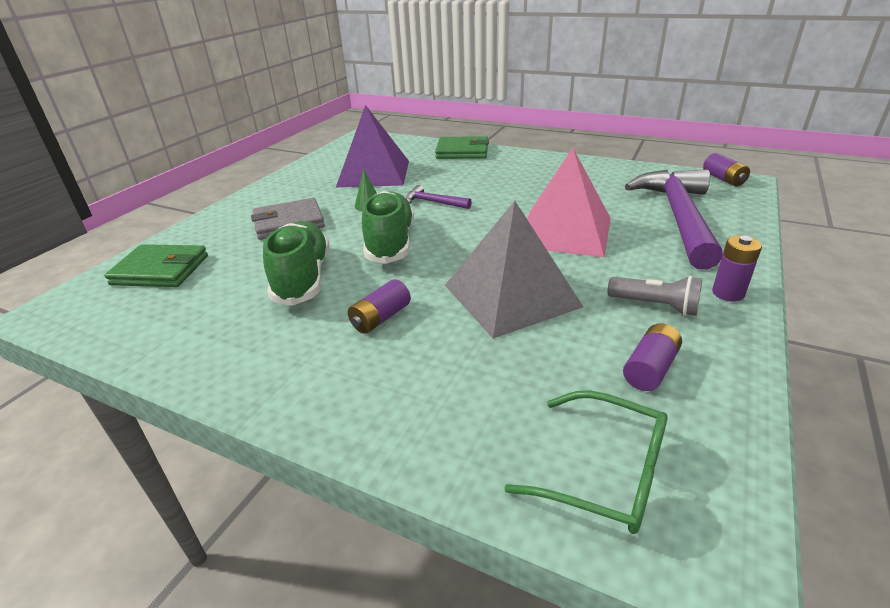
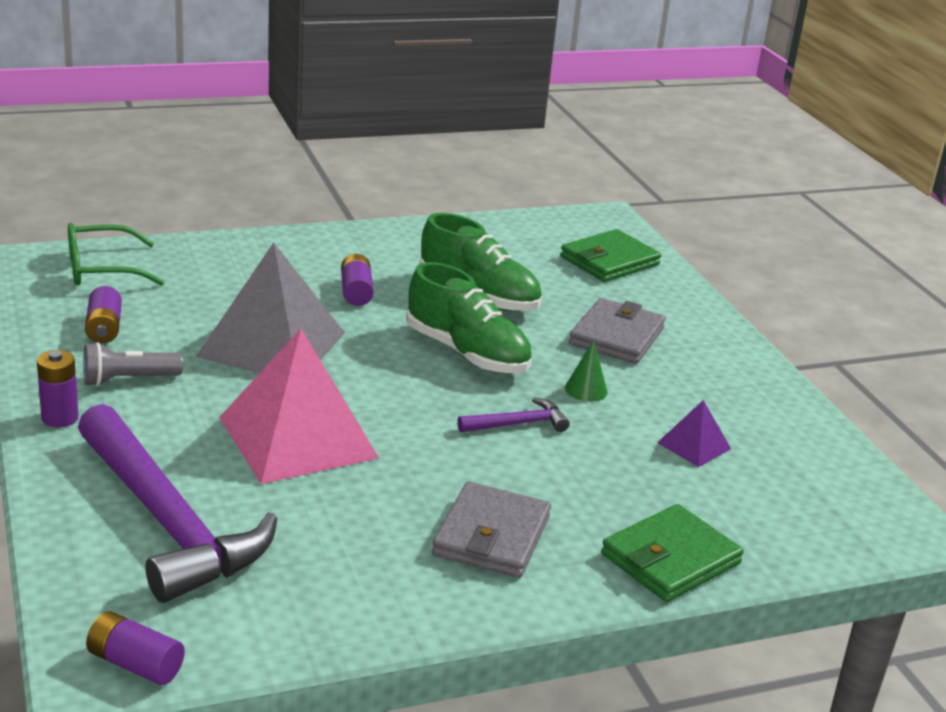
camera: 130 degrees right, 5 degrees down
(374, 173) = (694, 445): purple pyramid -> purple pyramid, size x0.45
(520, 173) = (491, 536): none -> grey wallet

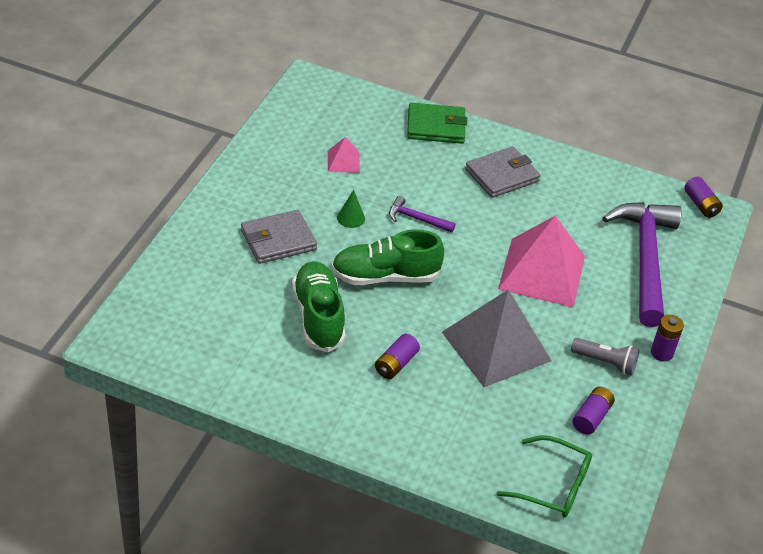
camera: 140 degrees left, 15 degrees up
(467, 353) = (385, 276): green shoe -> green shoe turned 90 degrees counterclockwise
(609, 261) = (183, 299): green wallet -> none
(694, 445) = (343, 161): purple pyramid -> pink pyramid

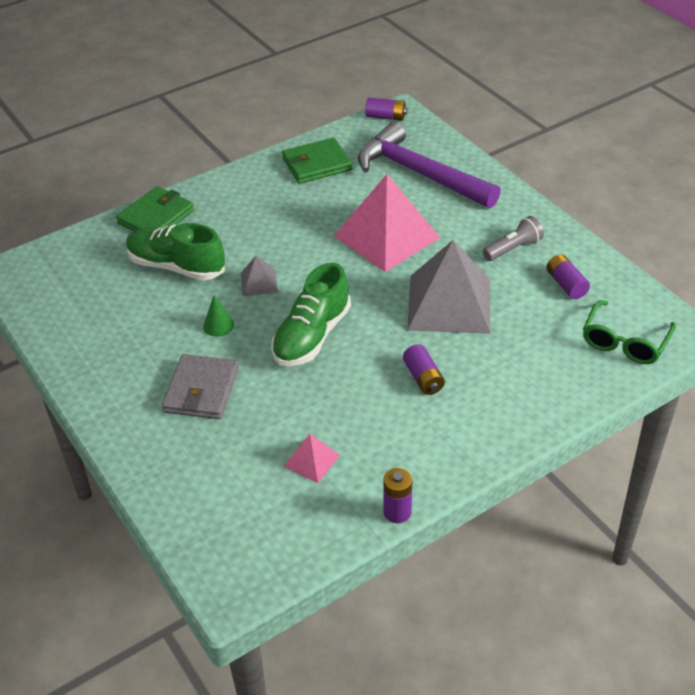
camera: 50 degrees left, 0 degrees up
(318, 317) = (325, 406): green shoe -> green shoe (176, 266)
(343, 161) = (140, 297): pink pyramid -> pink pyramid (311, 460)
(416, 219) = (259, 282): purple hammer -> grey pyramid
(502, 175) = (254, 206): grey wallet -> none
(553, 486) = (624, 342): green glasses -> green glasses turned 150 degrees clockwise
(591, 189) = (317, 164): none -> green wallet
(661, 353) = (525, 213): purple battery -> purple battery (397, 512)

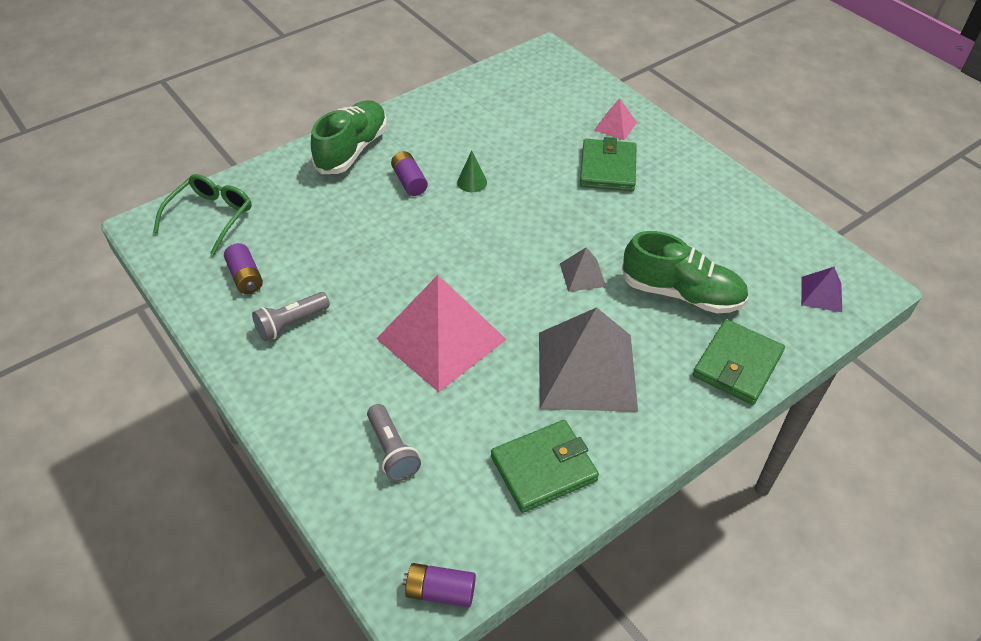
camera: 175 degrees right, 5 degrees up
(55, 264) = (821, 294): none -> purple pyramid
(201, 390) = (608, 168): grey wallet -> green wallet
(218, 325) = (611, 227): green cone -> green cone (472, 182)
(311, 460) = (503, 121): pink pyramid -> pink pyramid (615, 126)
(312, 336) = (516, 217): green shoe -> green shoe (352, 150)
(397, 512) = (436, 92): purple battery -> none
(420, 174) = (392, 450): purple hammer -> grey flashlight
(449, 303) = (376, 253): grey pyramid -> grey pyramid (586, 370)

